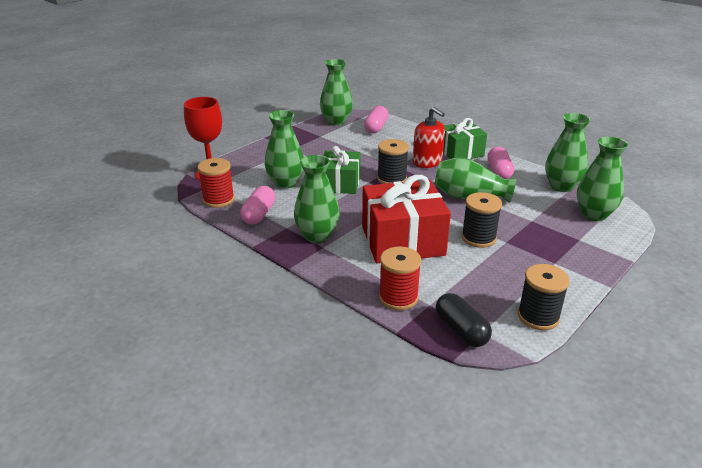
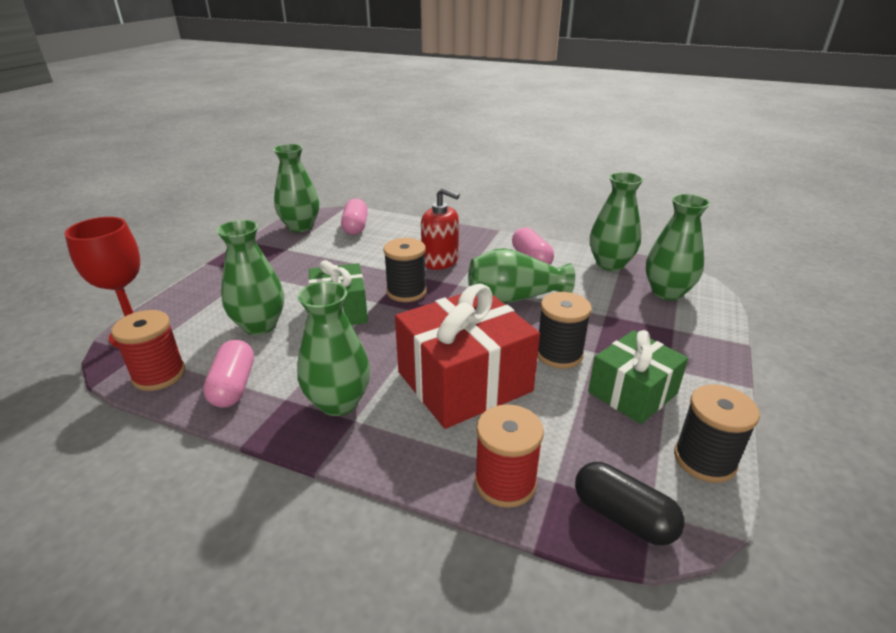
camera: 20 degrees left, 0 degrees up
(460, 152) = (473, 241): green gift -> green gift (632, 393)

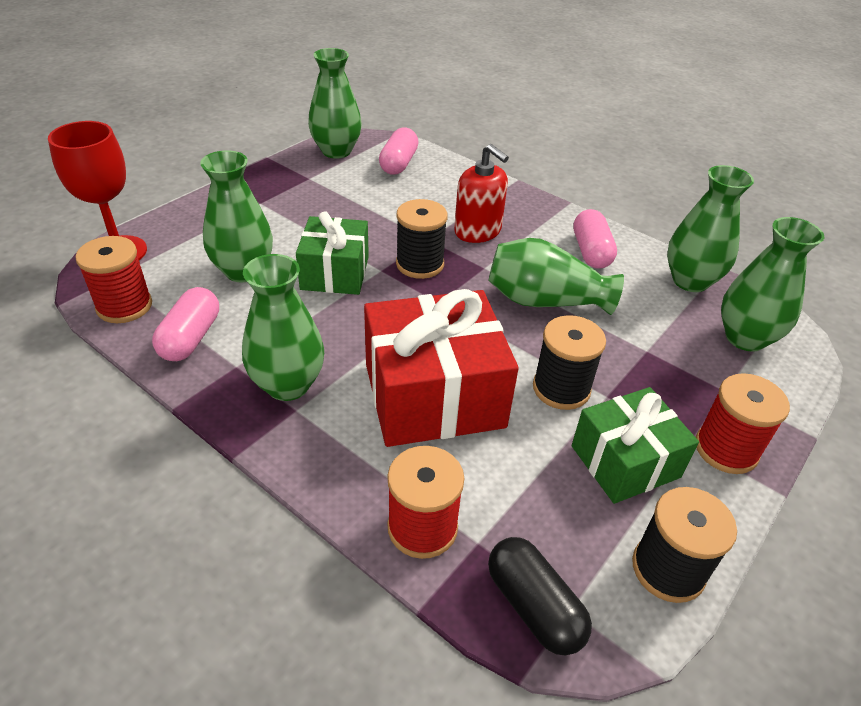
camera: 15 degrees right, 10 degrees up
(696, 367) = (726, 449): none -> red spool

